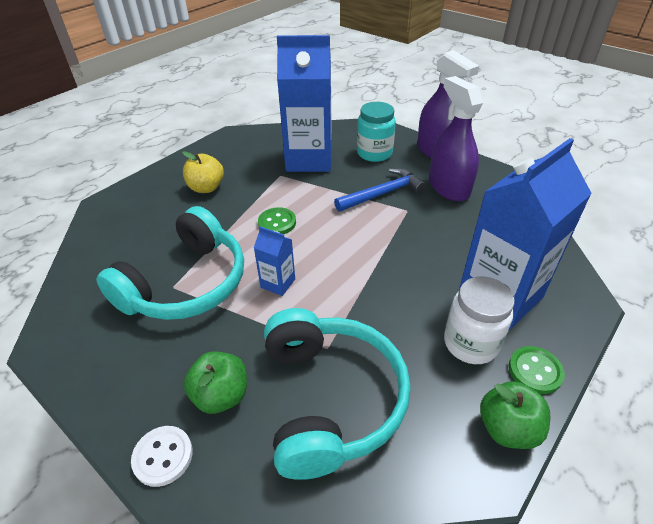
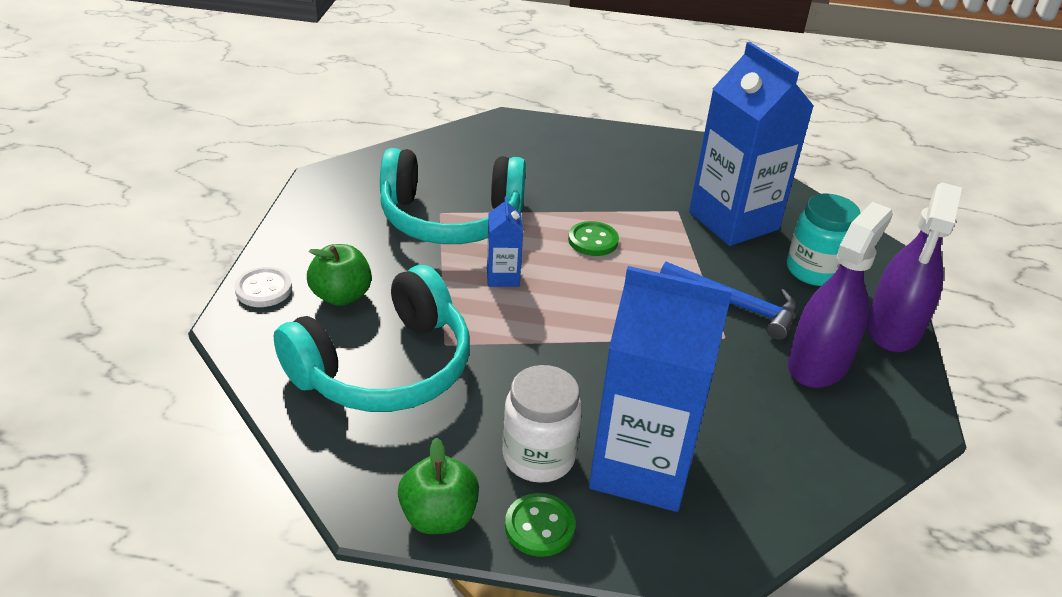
camera: 55 degrees right, 5 degrees down
(206, 188) = (597, 169): yellow apple -> none

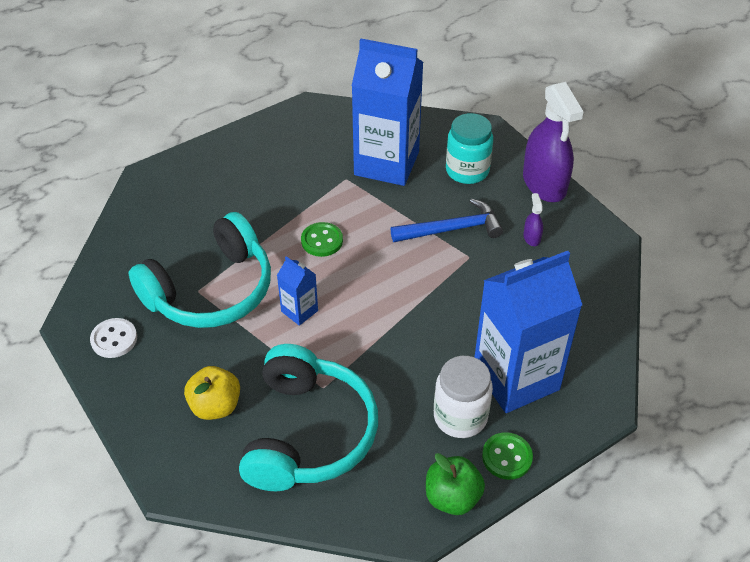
camera: 40 degrees left, 10 degrees up
(264, 289) = (156, 443): white button -> white button (114, 339)
(341, 296) = (215, 406): green apple -> yellow apple
(818, 363) = (531, 237): purple spray bottle -> purple spray bottle, size x0.41

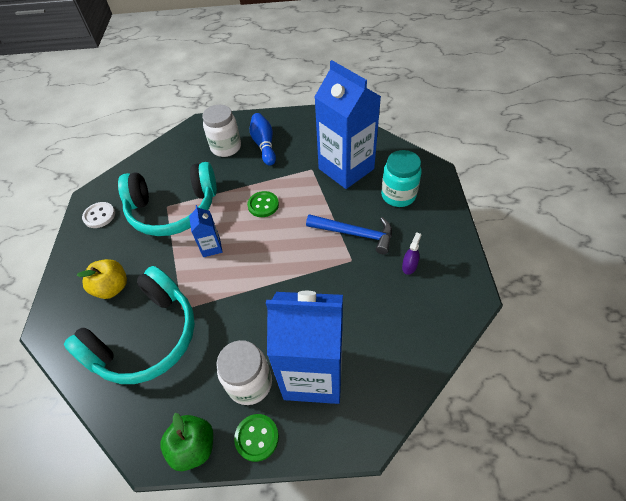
camera: 35 degrees right, 5 degrees up
(213, 193) = (226, 147): none -> white jar
(262, 172) = (264, 145): none -> blue bowling pin
(544, 183) = (450, 228): purple spray bottle -> none

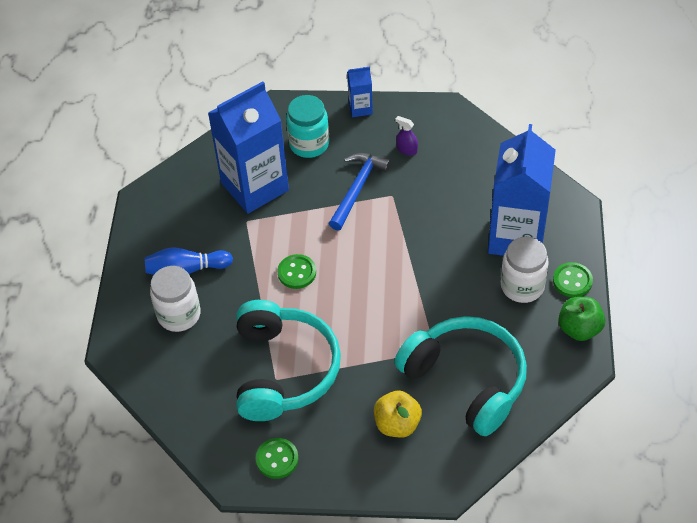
camera: 85 degrees left, 0 degrees up
(99, 216) = (277, 459): white button -> green button
(211, 247) = (353, 325): blue carton -> blue carton (360, 108)

